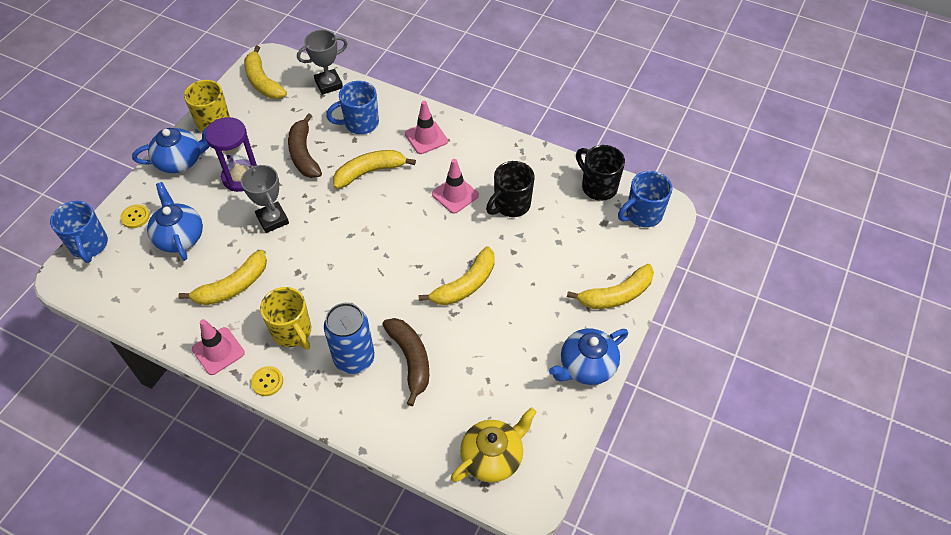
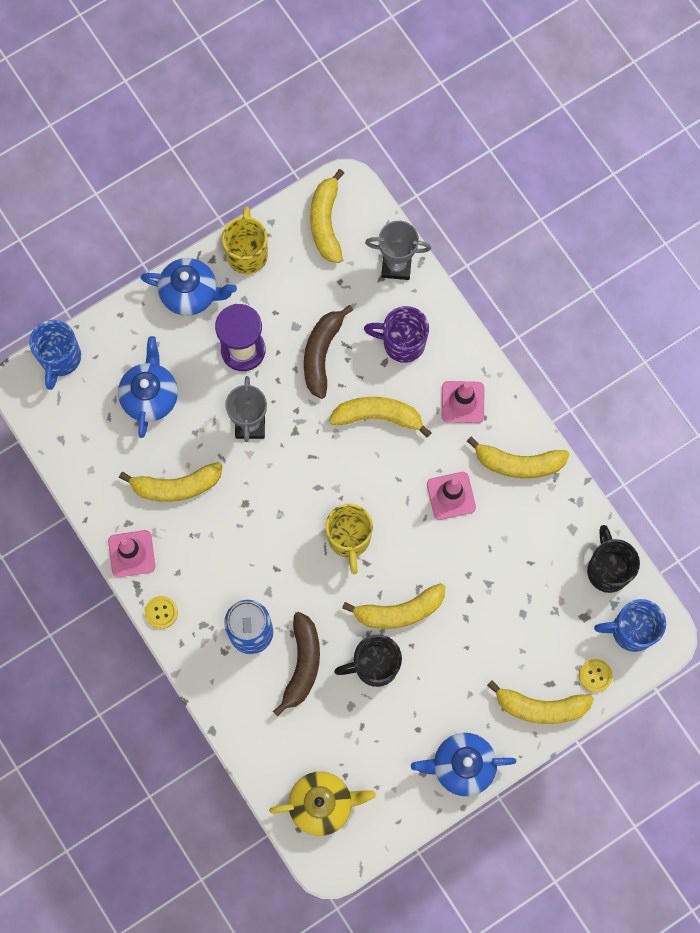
camera: 30 degrees right, 20 degrees up
(135, 217) = (117, 346): yellow button -> yellow button (595, 675)
(292, 332) = (208, 571): yellow mug -> yellow mug (349, 539)
(360, 123) = (402, 343): blue mug -> purple mug
(490, 154) = (518, 463): none -> yellow banana
(511, 205) = (501, 541): black mug -> black mug (374, 665)

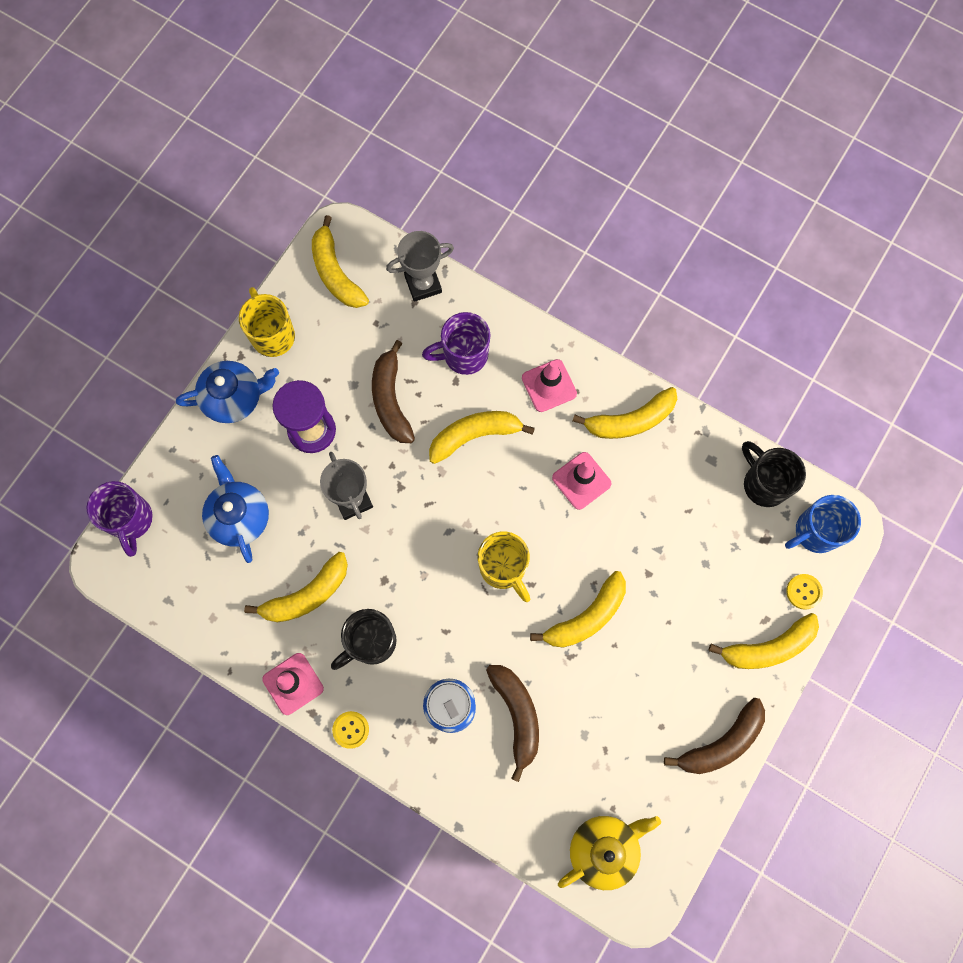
camera: 25 degrees left, 0 degrees up
(60, 359) = (131, 520): blue mug -> purple mug
(374, 665) = (588, 683): black mug -> black mug (371, 642)
(462, 766) = (721, 742): blue teapot -> brown banana

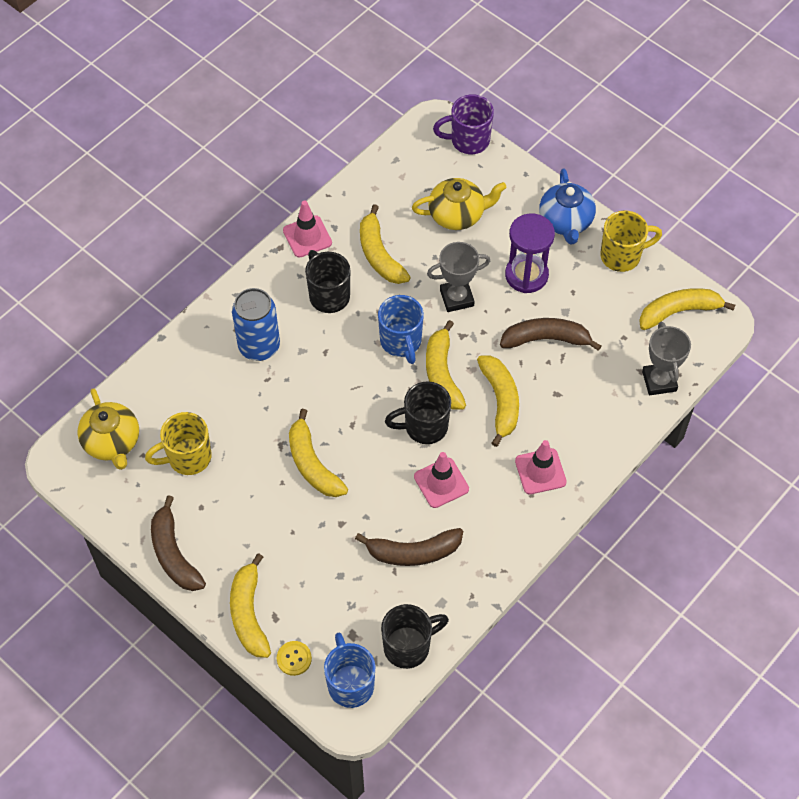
camera: 100 degrees right, 15 degrees down
(239, 516) = (457, 214): blue teapot -> yellow teapot
(351, 729) = (260, 272): yellow button -> none
(419, 550) = (401, 342): none -> blue mug
(464, 355) = (582, 404): purple mug -> none
(503, 568) = (371, 405): yellow mug -> yellow mug (188, 457)
(517, 715) = (240, 394): brown banana -> brown banana (413, 552)
(519, 508) = (424, 427): none -> black mug
(630, 420) = (494, 537): yellow banana -> yellow banana (442, 374)

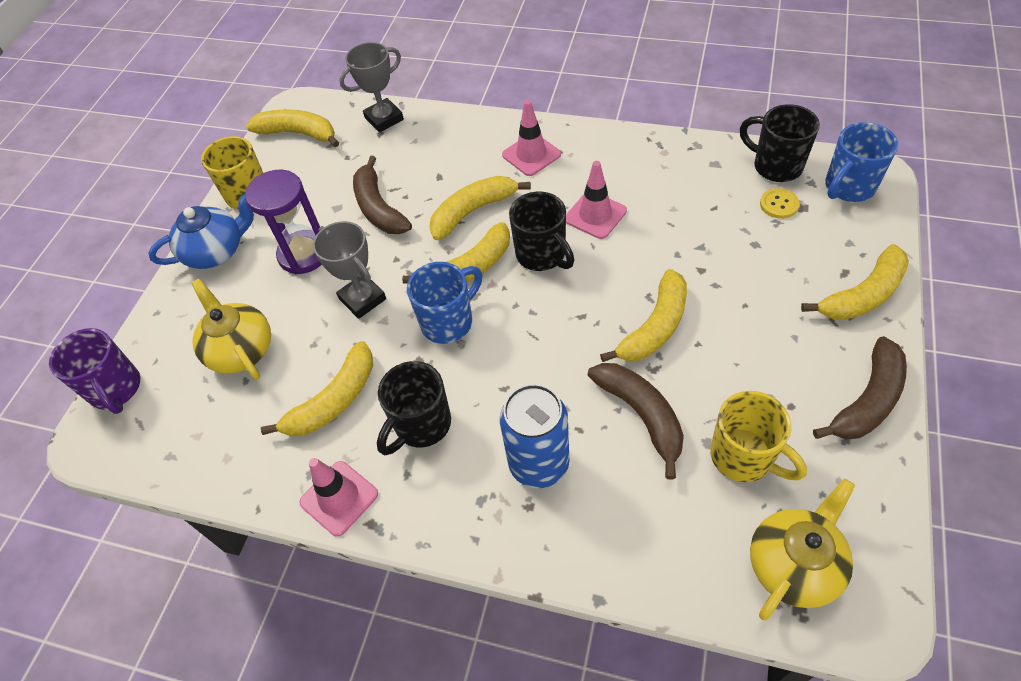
camera: 110 degrees left, 5 degrees down
(294, 658) = (868, 237): yellow button -> yellow button (779, 204)
(413, 552) = (683, 203): brown banana -> brown banana (641, 415)
(678, 311) = (298, 133): yellow banana -> yellow banana turned 150 degrees clockwise

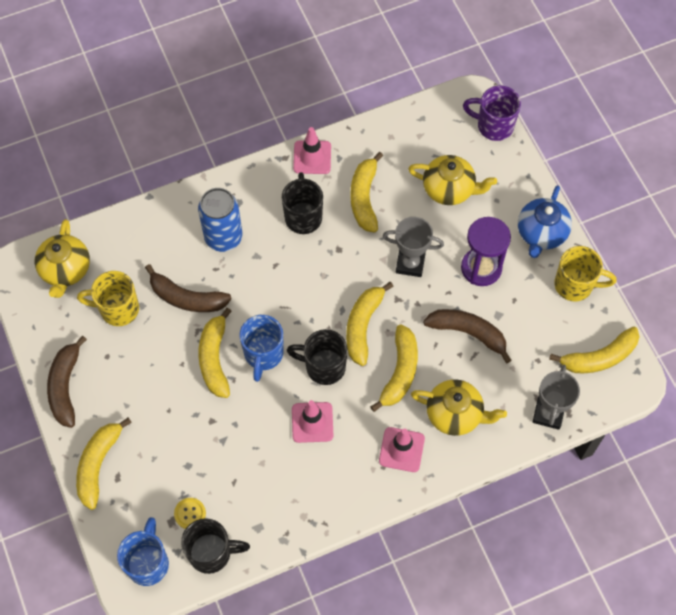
camera: 135 degrees right, 10 degrees up
(448, 322) = (343, 283): blue mug -> blue mug (263, 354)
(458, 156) = (455, 414): none -> yellow teapot

